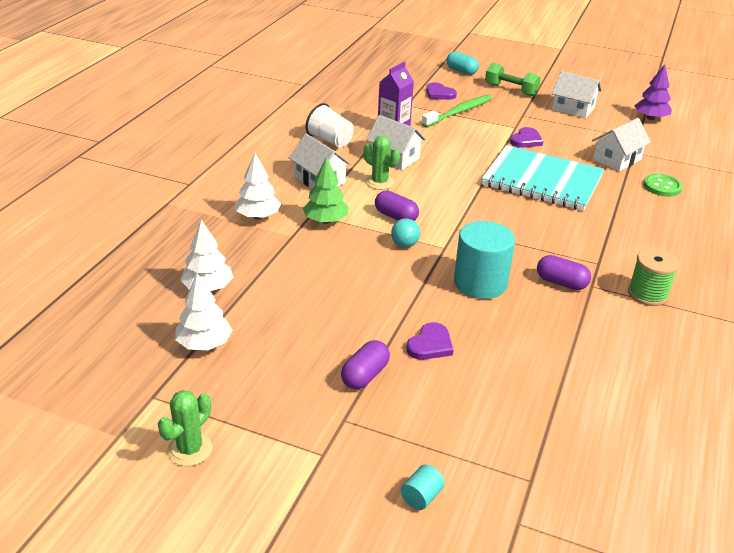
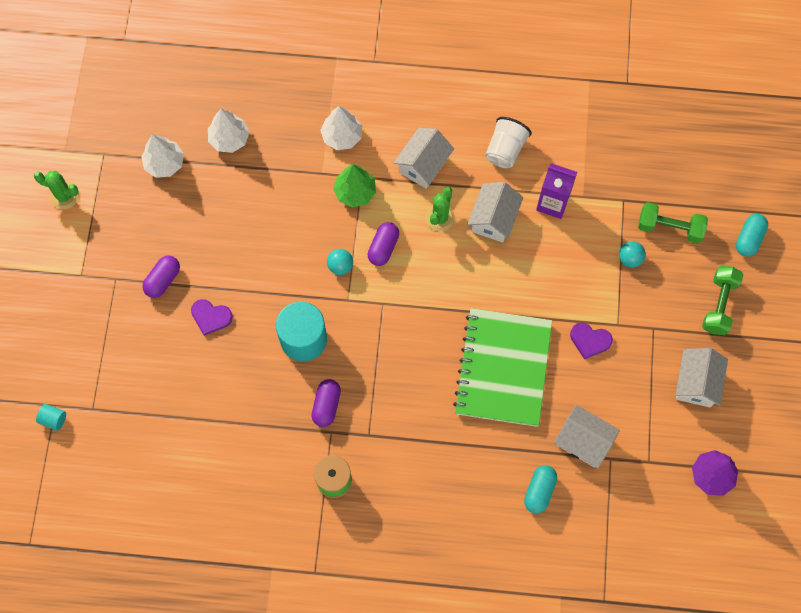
camera: 75 degrees right, 35 degrees up
(365, 375) = (163, 280): purple capsule -> purple capsule turned 75 degrees counterclockwise
(421, 497) = (61, 344): turquoise cylinder -> turquoise cylinder (53, 419)
(439, 94) = (669, 228): purple heart -> green dumbbell
(459, 112) = (630, 259): green toothbrush -> turquoise ball
(542, 181) = (503, 368): turquoise notebook -> green notebook
(662, 187) = (539, 491): green button -> turquoise capsule

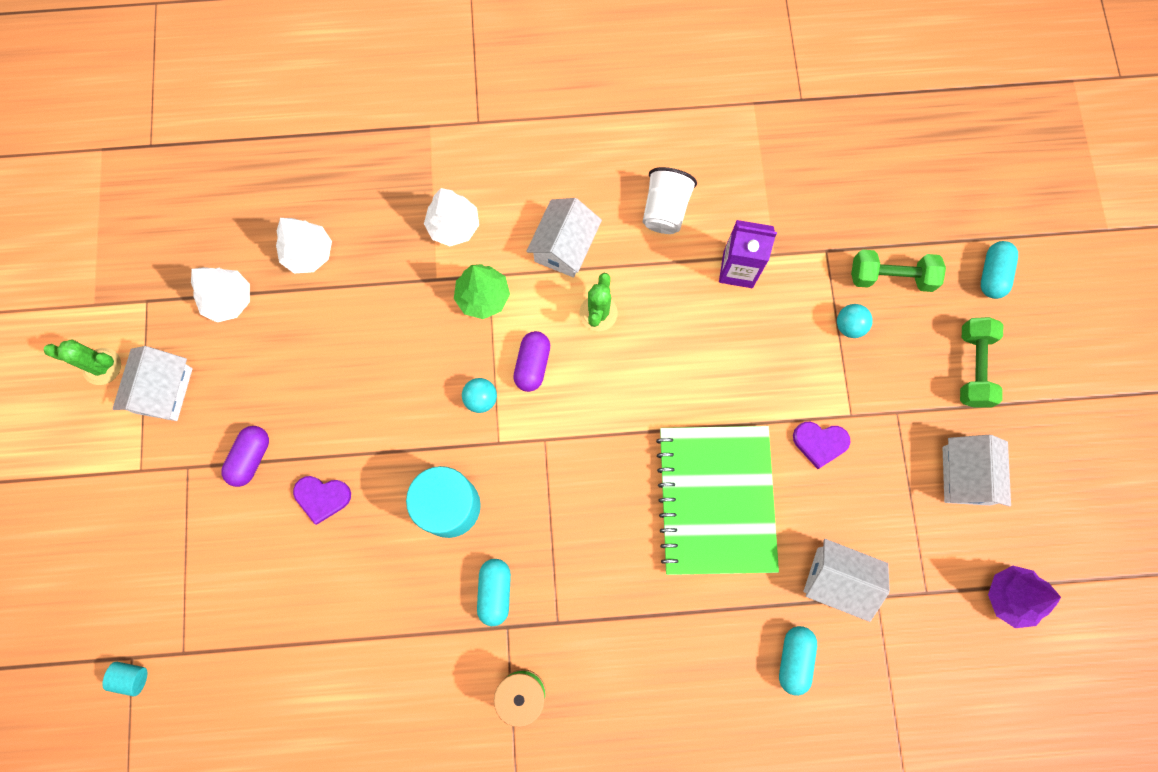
camera: 10 degrees left, 5 degrees up
(326, 405) = (495, 592): purple capsule -> turquoise capsule
(493, 219) = (667, 303): white house -> white house (163, 390)

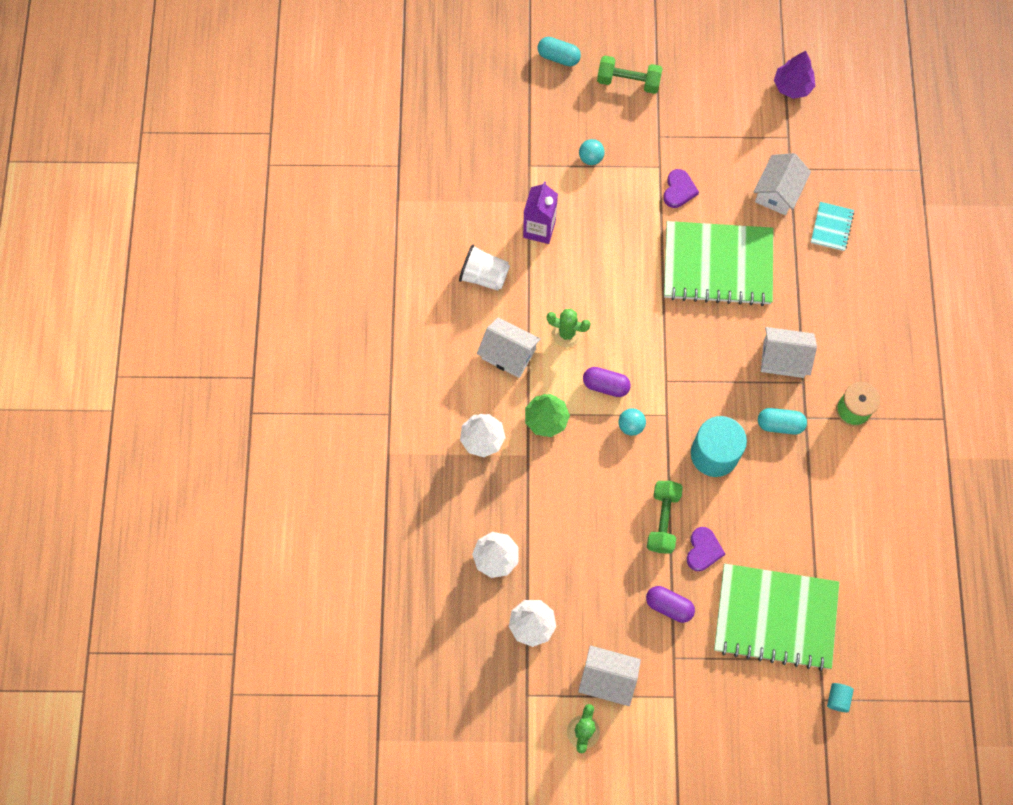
camera: 85 degrees left, 5 degrees down
(237, 593) = (775, 617): none -> green notebook
(794, 659) = (831, 227): turquoise capsule -> turquoise notebook
(891, 277) = (554, 124): green dumbbell -> green dumbbell (663, 520)
(966, 475) = (707, 99): white house -> white house (783, 358)

